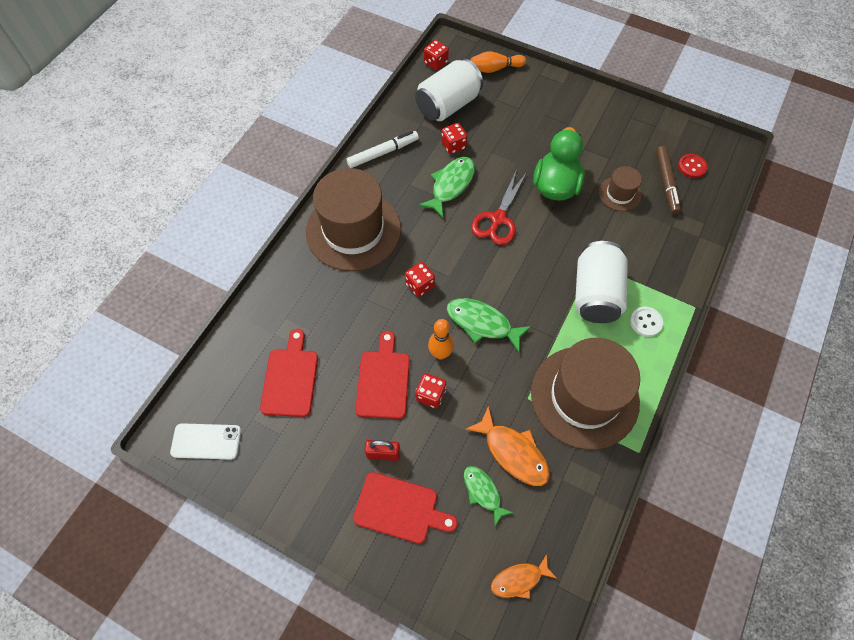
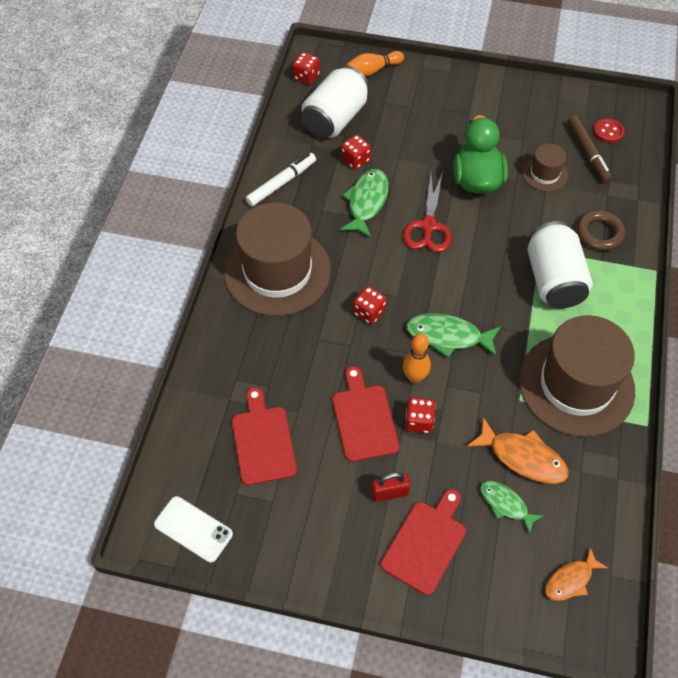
camera: 15 degrees left, 5 degrees down
(206, 441) = (193, 529): white phone -> white phone turned 45 degrees clockwise
(400, 509) = (426, 543): red cutting board -> red cutting board turned 60 degrees counterclockwise
(645, 322) = (612, 296): white button -> none
(652, 260) = (599, 233): none -> brown ring

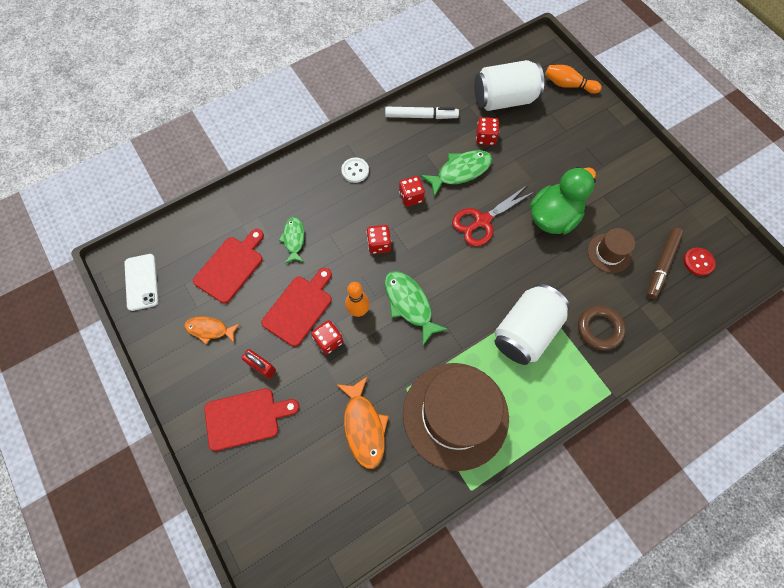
camera: 45 degrees right, 10 degrees up
(277, 271) = (355, 171): brown hat -> white button
(306, 77) = (517, 57): red dice -> red dice (411, 197)
(506, 504) = (318, 444): green fish -> green fish (294, 239)
(571, 580) = (300, 533): orange fish -> orange fish (210, 329)

